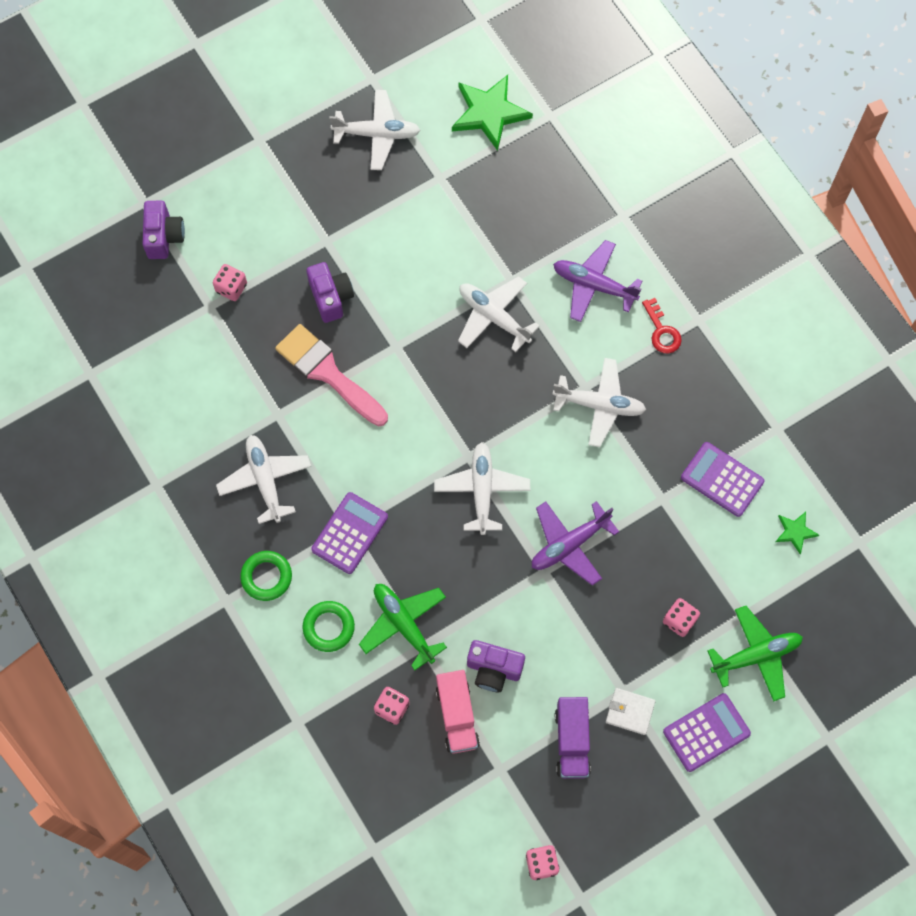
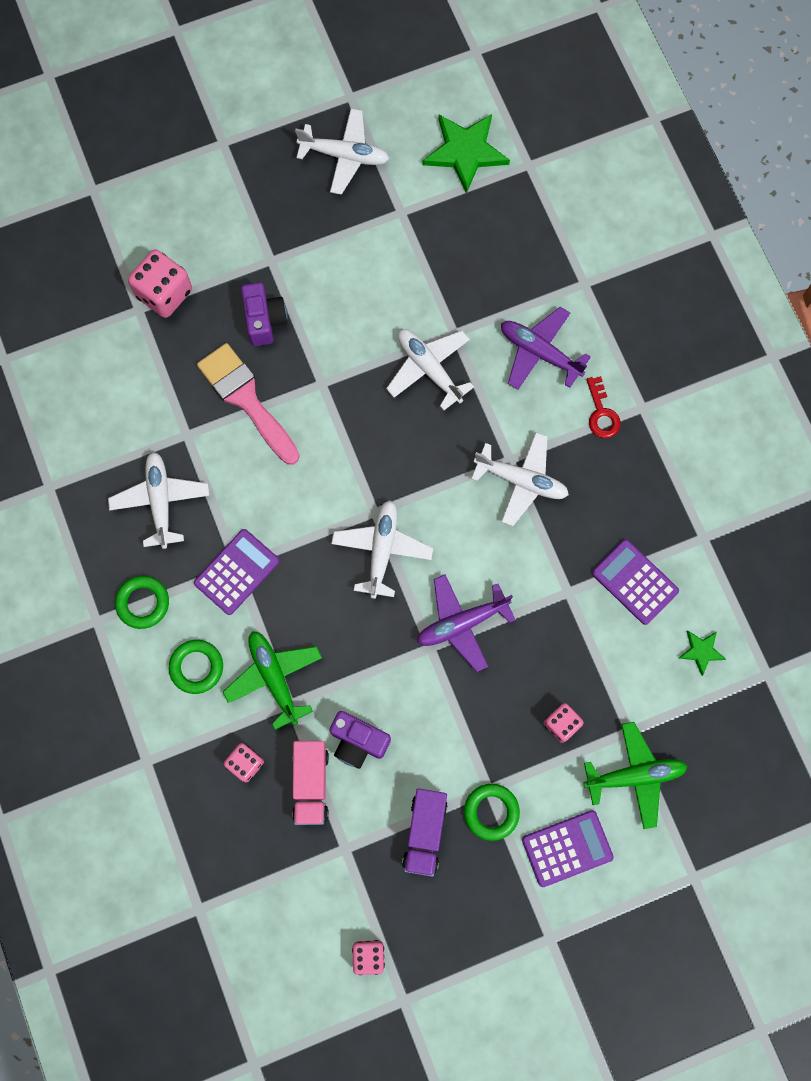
camera: 10 degrees right, 5 degrees up
(164, 237) = (106, 228): purple camera -> none
(231, 288) = (164, 293): pink dice -> pink dice, size x1.67
(630, 712) = (491, 812): white wallet -> green ring

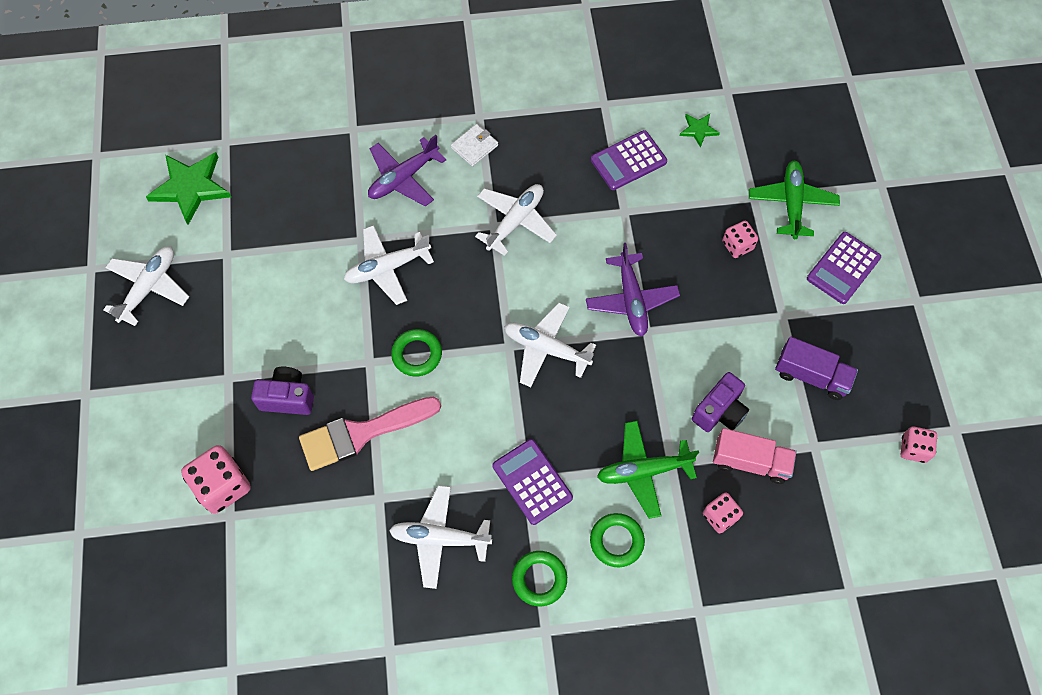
camera: 75 degrees left, 10 degrees down
(491, 812) = (802, 318): green ring -> green ring (417, 354)
(567, 848) = (843, 268): purple calculator -> purple calculator turned 135 degrees counterclockwise
(601, 413) = (474, 146): red key -> white wallet

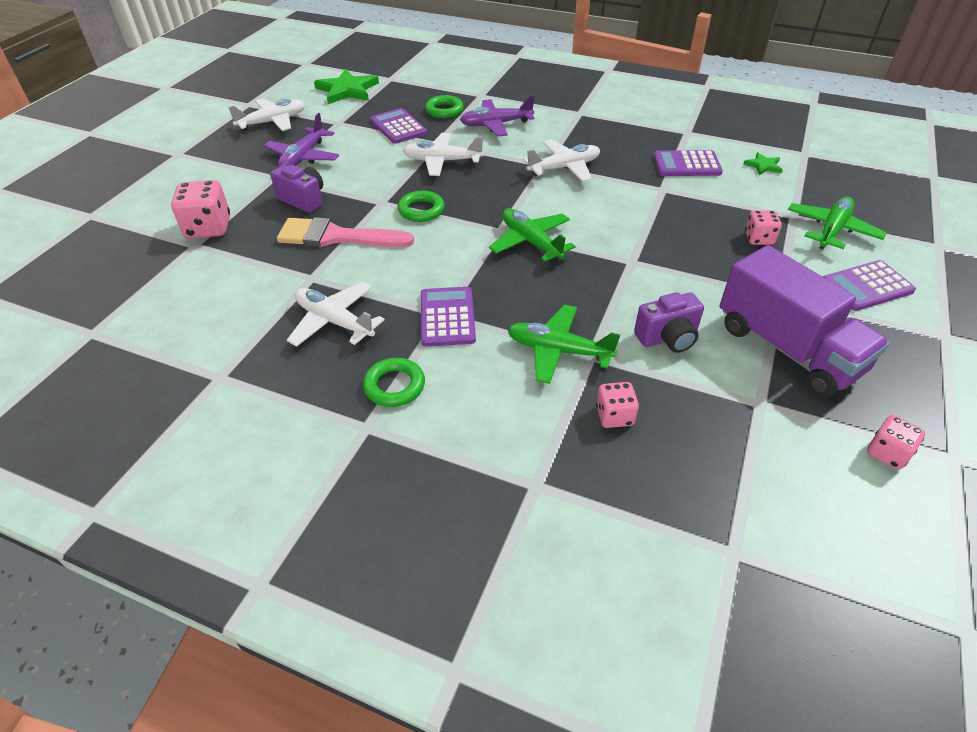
camera: 30 degrees right, 20 degrees down
(300, 231) = (398, 127): none -> purple calculator
(474, 146) = (563, 125): white wallet -> none
(546, 348) = (531, 242): white plane -> green plane
(616, 541) = (492, 390): green ring -> green ring (444, 110)
(631, 300) = (631, 239): purple plane -> purple plane (303, 157)
(750, 462) = (677, 387): pink truck -> none
(811, 376) = (787, 348): purple truck -> purple truck, size x1.71

